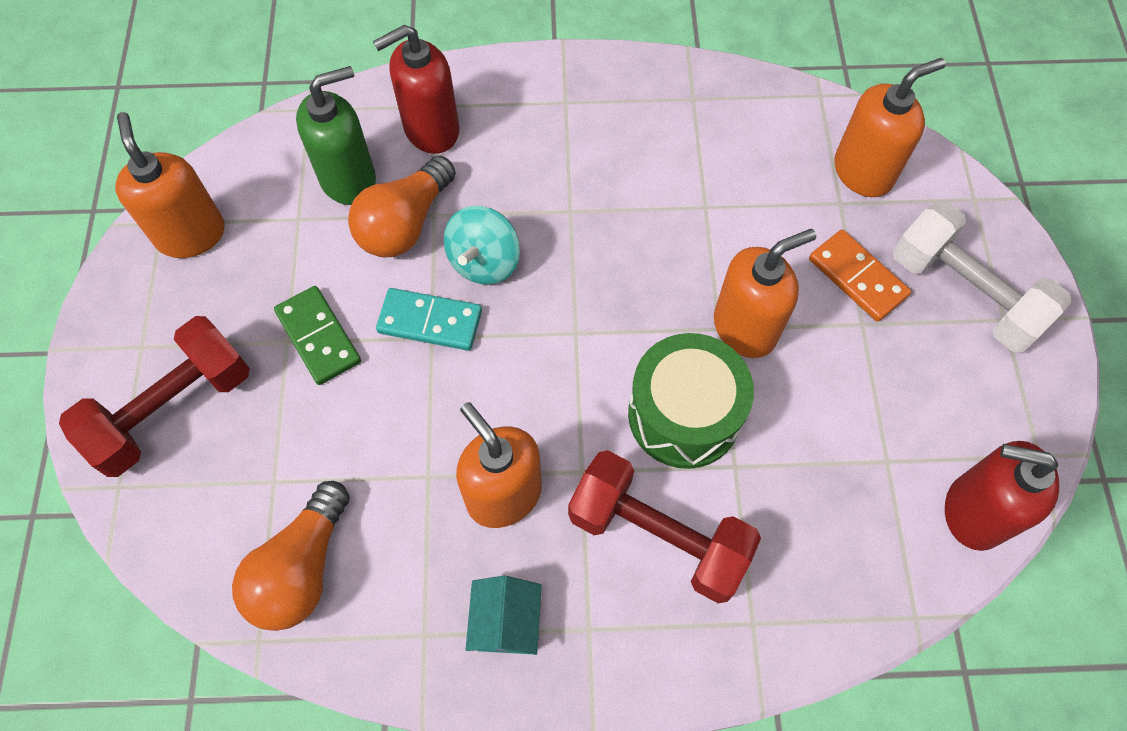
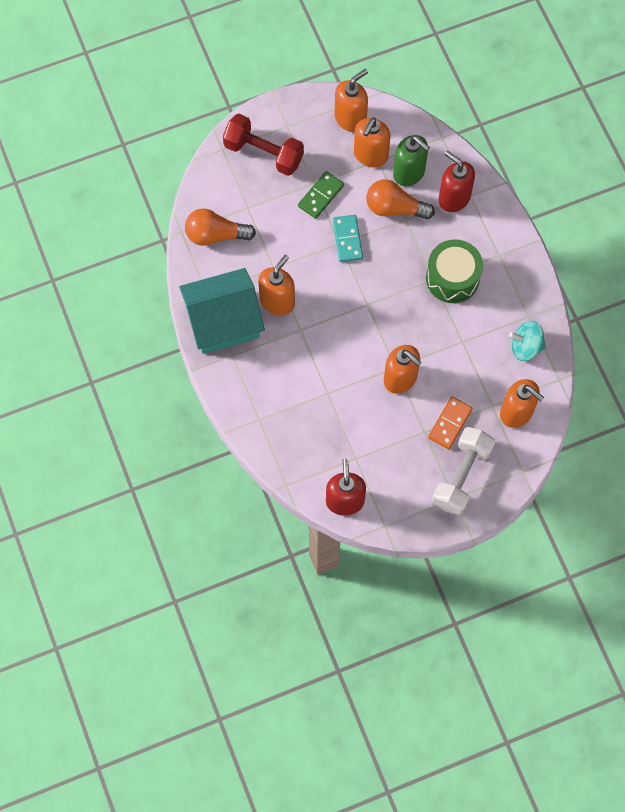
camera: 70 degrees right, 5 degrees up
(281, 227) = (370, 155): none -> orange soap dispenser
(484, 262) = (388, 251): turquoise spinning top -> turquoise spinning top (525, 347)
(506, 622) = (223, 322): turquoise house -> turquoise house, size x2.30
(658, 536) = (283, 370): red dumbbell -> none
(684, 414) = (344, 364): green drum -> green drum (452, 278)

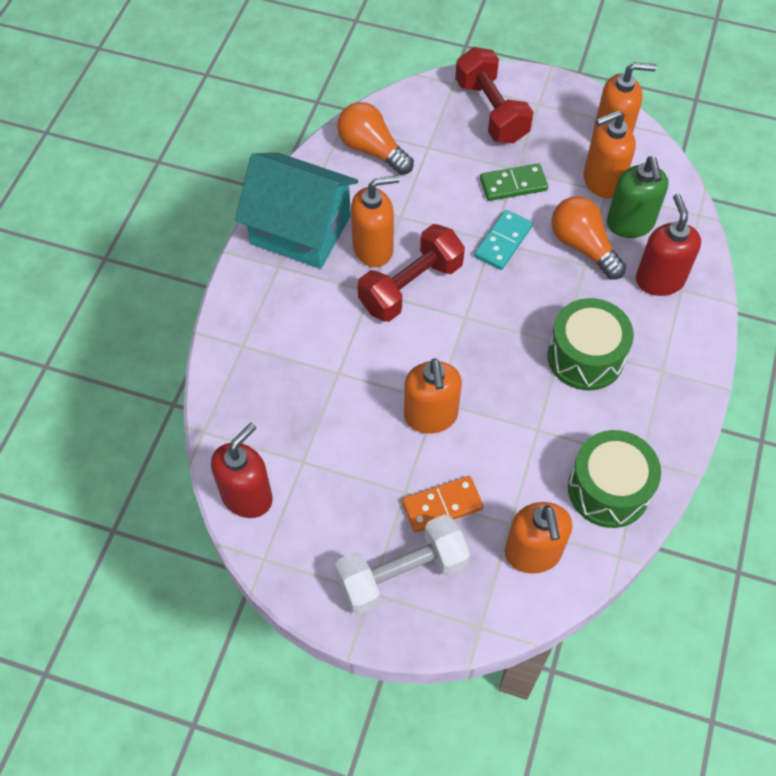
camera: 40 degrees right, 10 degrees down
(320, 309) = (411, 286): none -> red dumbbell
(525, 347) = (608, 489): turquoise spinning top -> green drum

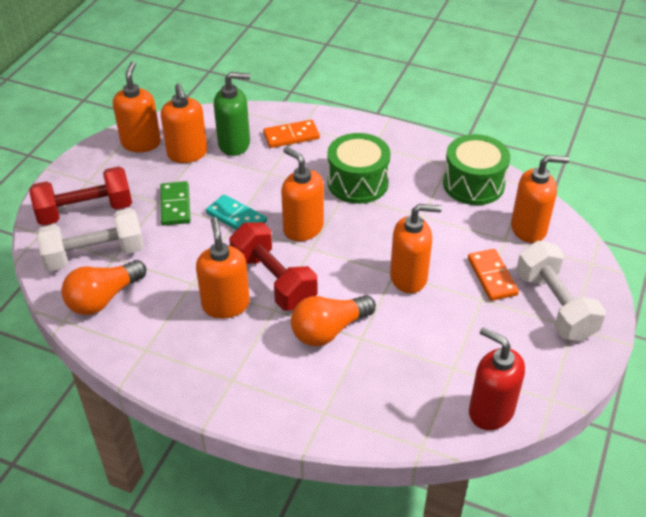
camera: 85 degrees left, 15 degrees down
(300, 230) = (190, 360): turquoise house -> none
(429, 131) = (95, 255): none -> white dumbbell
(495, 306) = (303, 228): none -> orange soap dispenser
(583, 246) = (251, 172): orange light bulb -> orange light bulb (329, 330)
(659, 280) = (291, 136): red soap dispenser -> orange domino

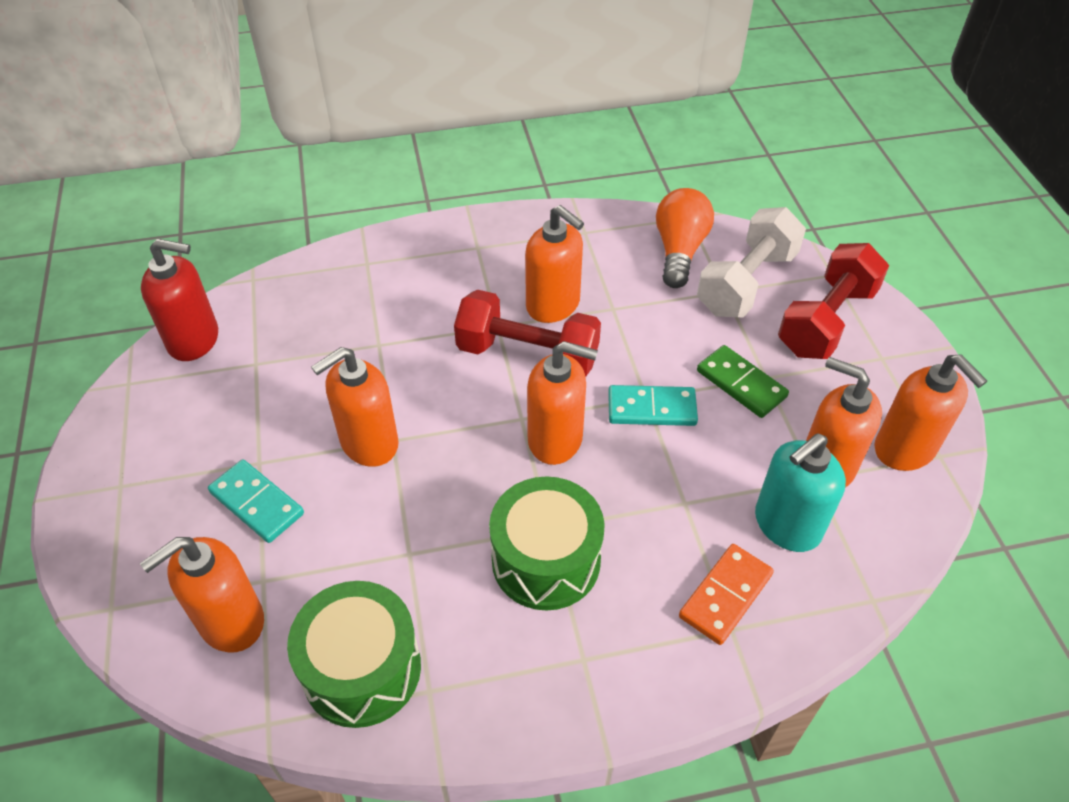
camera: 145 degrees right, 5 degrees up
(234, 144) = (786, 525): green soap dispenser -> turquoise soap dispenser
(329, 330) = (420, 334): orange light bulb -> none
(492, 276) = (256, 503): orange domino -> turquoise domino
(554, 305) = (153, 503): white dumbbell -> none

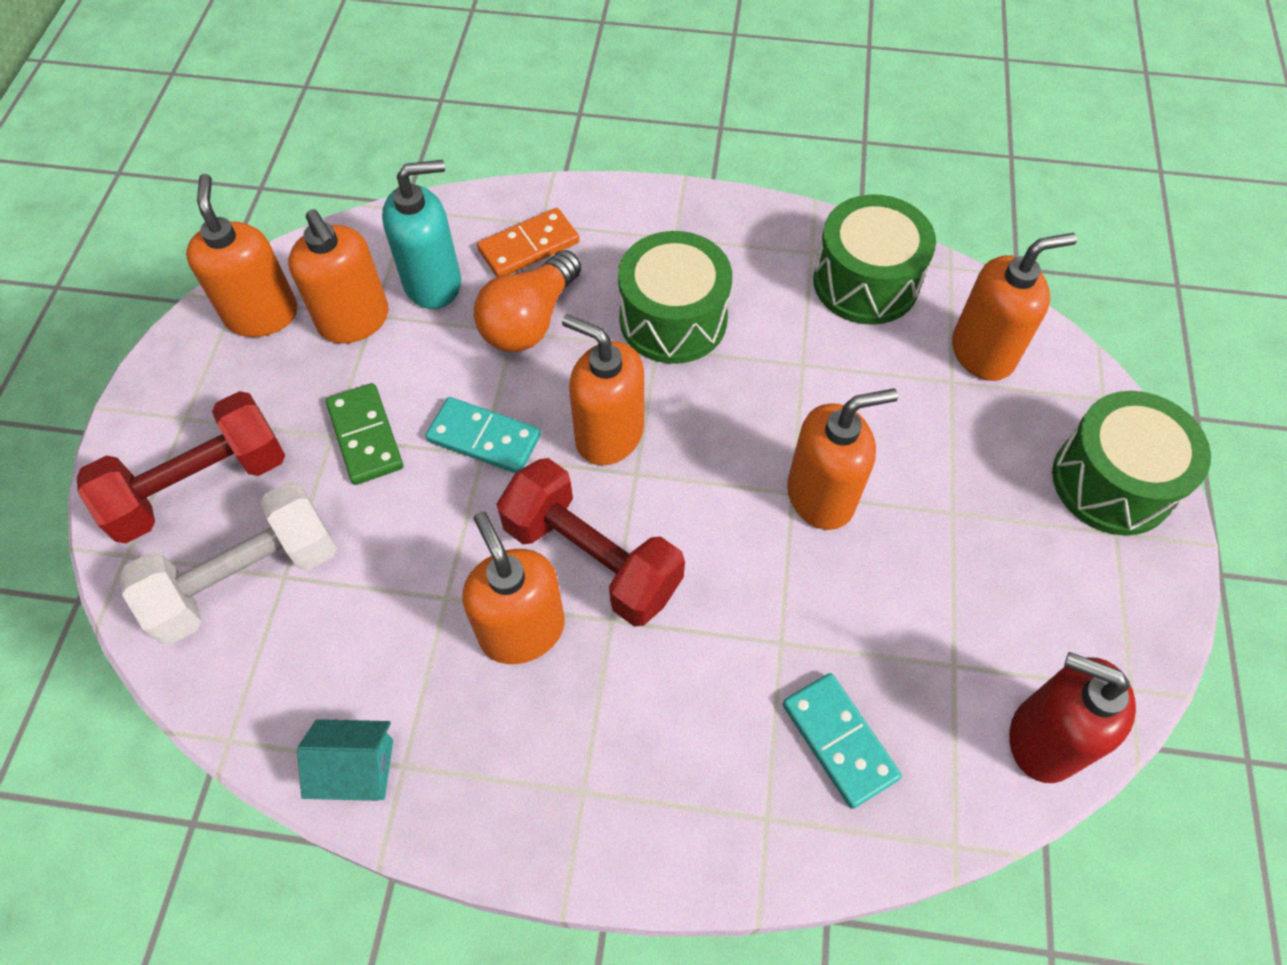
camera: 160 degrees left, 10 degrees up
(116, 527) = (1112, 482): none -> green drum
(256, 503) = (956, 462): turquoise domino -> turquoise domino (839, 741)
(609, 224) = (357, 768): none -> turquoise house
(679, 251) = (291, 672): orange light bulb -> orange light bulb (530, 320)

